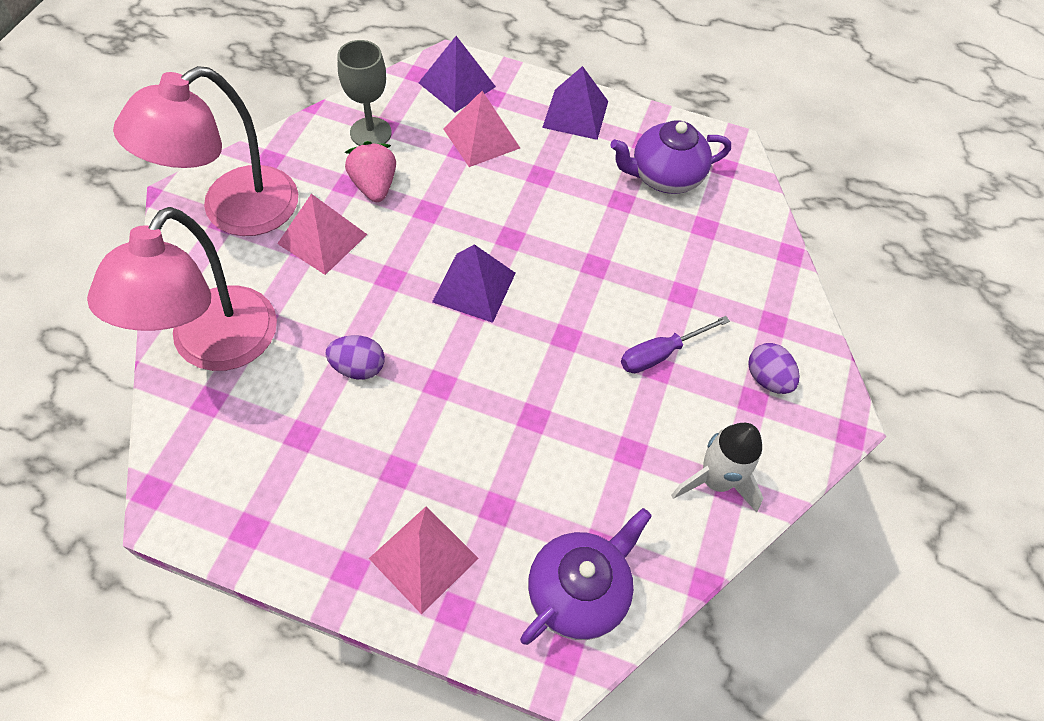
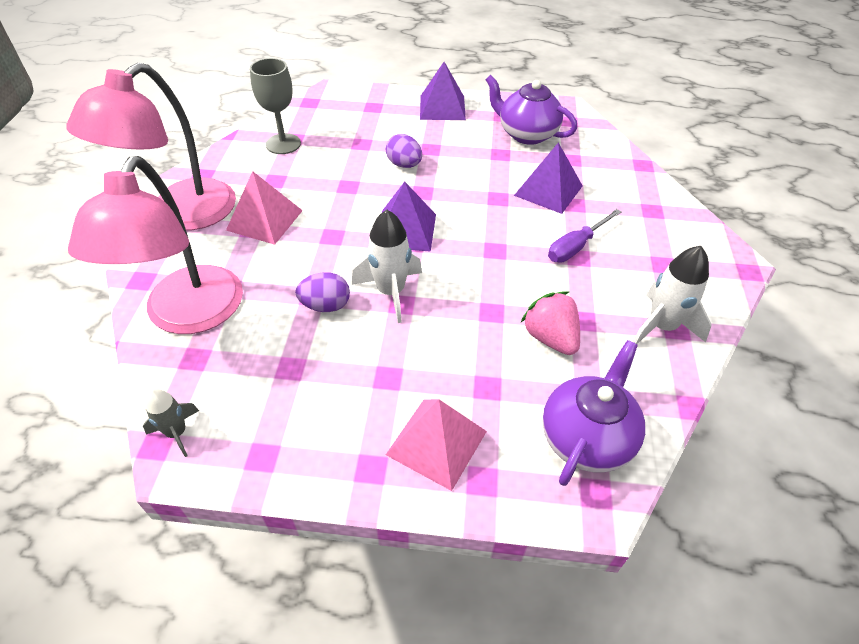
camera: 10 degrees left, 10 degrees down
(174, 483) = (177, 433): none -> grey rocket
(374, 186) = (297, 177): pink strawberry -> pink strawberry (550, 338)
(433, 366) = (391, 292): none -> white rocket
(457, 84) = (343, 104): purple pyramid -> purple pyramid (548, 190)
(481, 138) = (374, 133): pink pyramid -> none
(664, 177) = (526, 134): purple teapot -> purple teapot turned 60 degrees clockwise
(767, 379) = (667, 247): purple egg -> purple egg (404, 165)

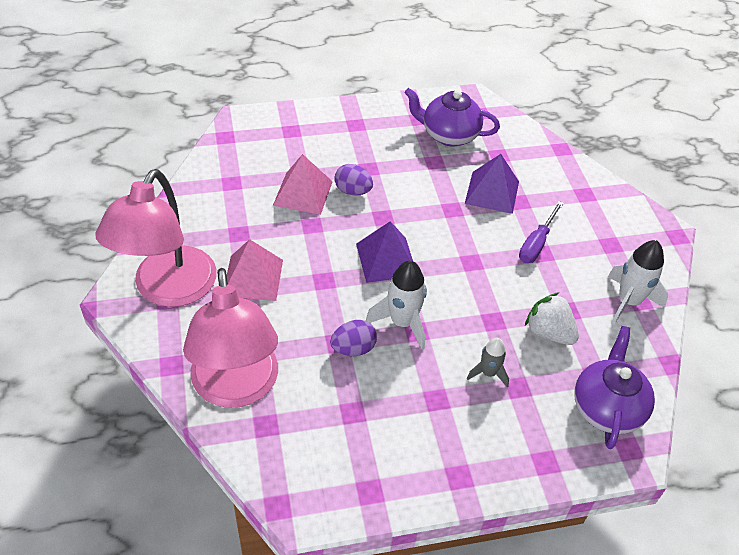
camera: 20 degrees left, 0 degrees up
(177, 433) = (289, 492): grey rocket -> grey rocket (488, 373)
(283, 144) = (225, 191): grey goblet -> none
(437, 442) = (499, 442): pink pyramid -> pink pyramid (303, 193)
(442, 107) = (358, 119): purple pyramid -> none
(550, 338) = (548, 332): pink strawberry -> white strawberry

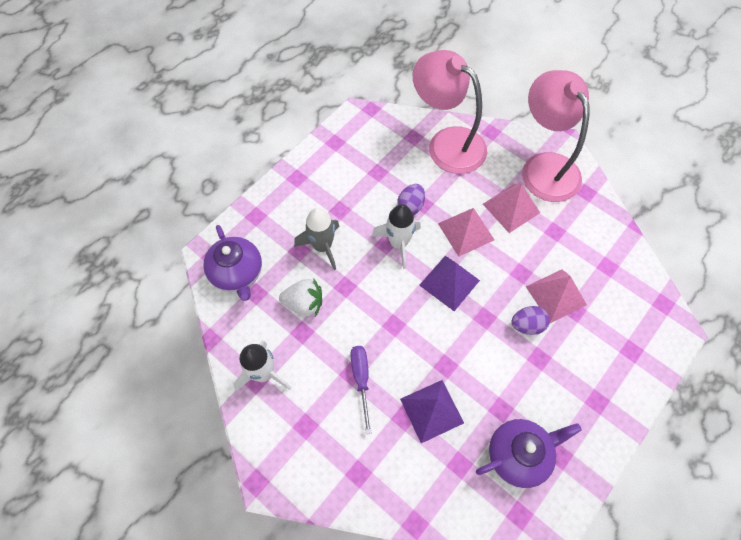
camera: 145 degrees right, 15 degrees up
(322, 288) = (466, 231): none -> pink pyramid
(488, 373) = (322, 247): grey rocket -> grey rocket, size x1.65

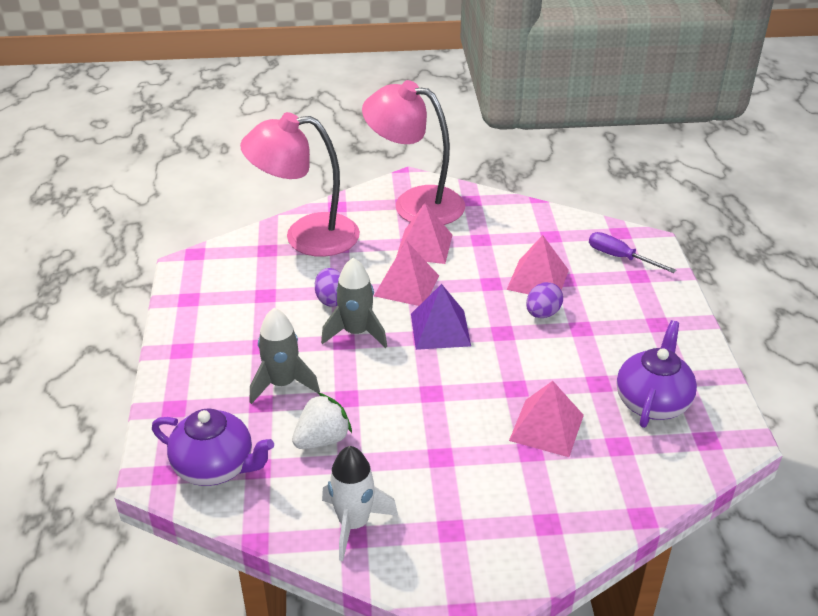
camera: 45 degrees left, 25 degrees down
(361, 380) = (456, 454): purple screwdriver -> purple screwdriver (620, 257)
(398, 243) = (356, 333): white rocket -> grey rocket
(431, 411) = (546, 427): purple pyramid -> pink pyramid

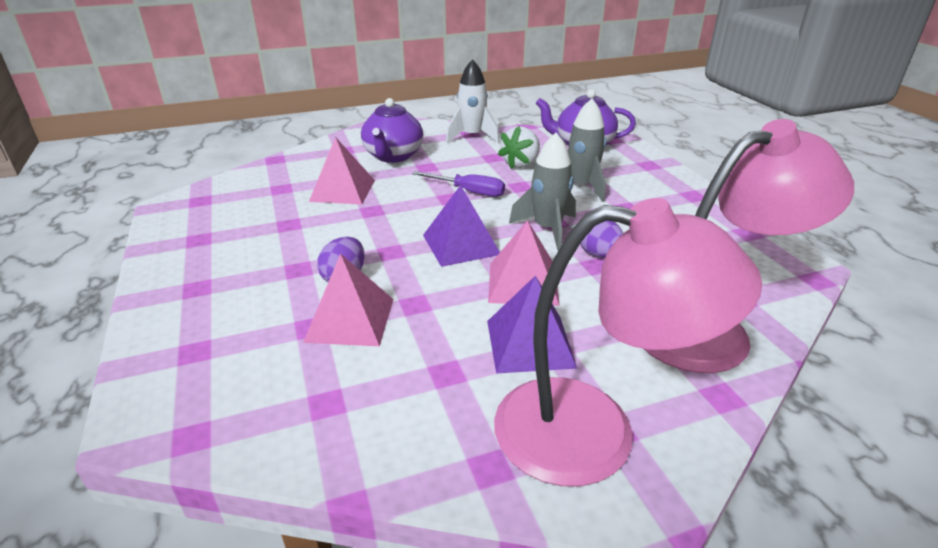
camera: 165 degrees right, 5 degrees down
(424, 246) = (530, 343): pink pyramid -> purple pyramid
(620, 257) = (212, 379): purple screwdriver -> purple screwdriver (469, 191)
(652, 402) = (239, 217): purple teapot -> purple teapot (393, 156)

